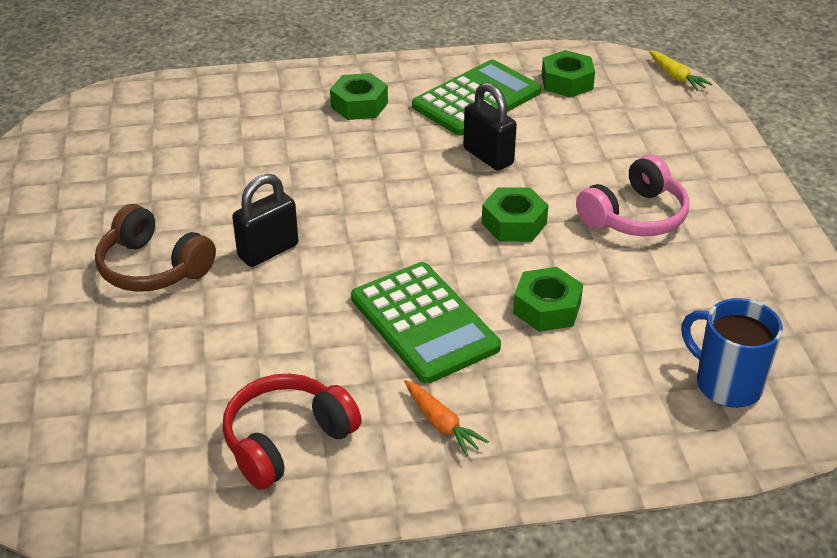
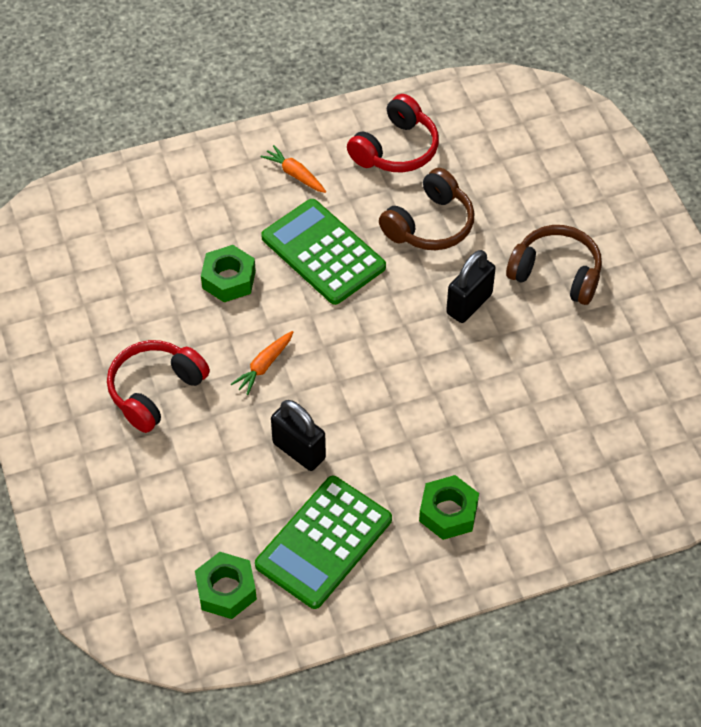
camera: 170 degrees right, 15 degrees up
(278, 337) = (430, 224): none -> brown headphones
(514, 223) = (264, 366): green nut -> orange carrot
(635, 216) = (155, 391): pink headphones -> red headphones
(676, 77) = (100, 620): yellow carrot -> none
(726, 384) = (93, 232): blue mug -> none

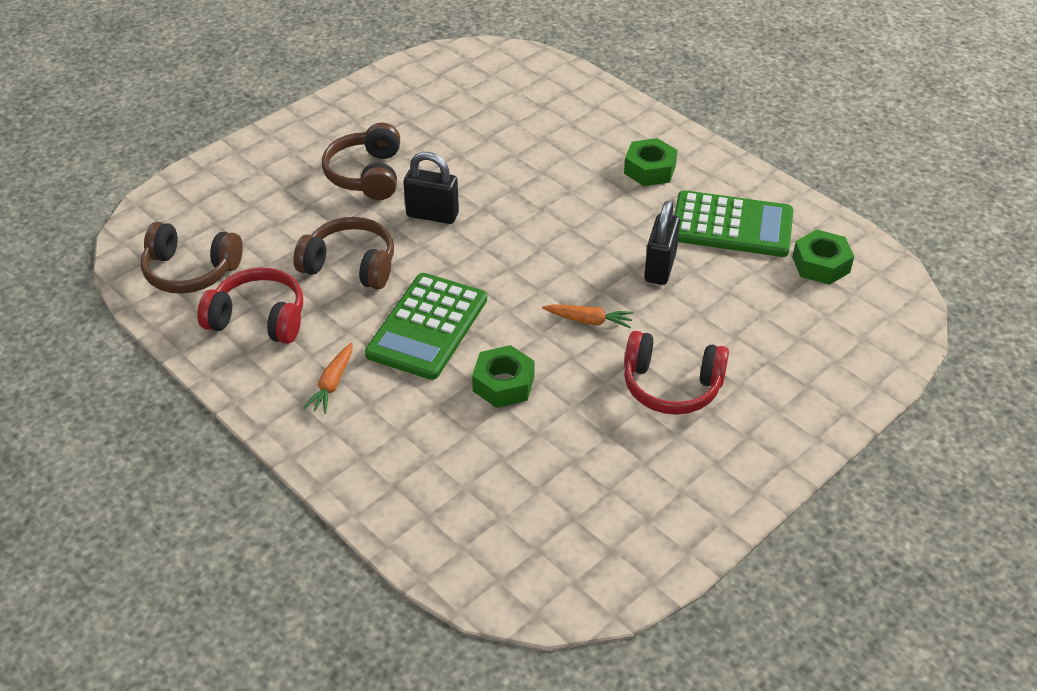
camera: 115 degrees left, 10 degrees down
(479, 120) = (190, 271): none -> brown headphones

